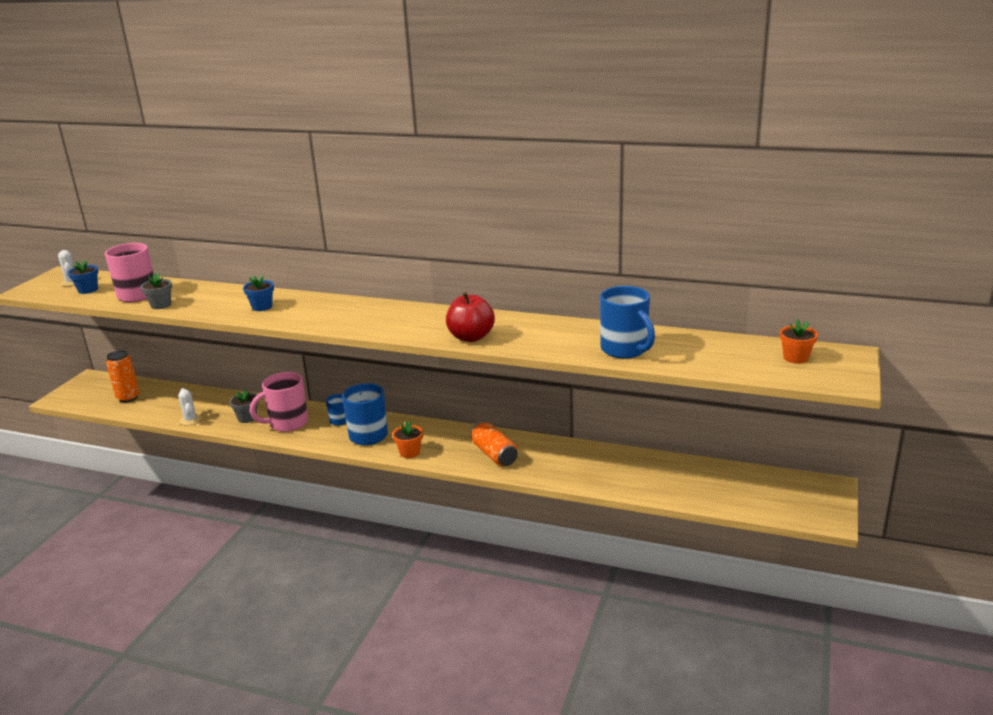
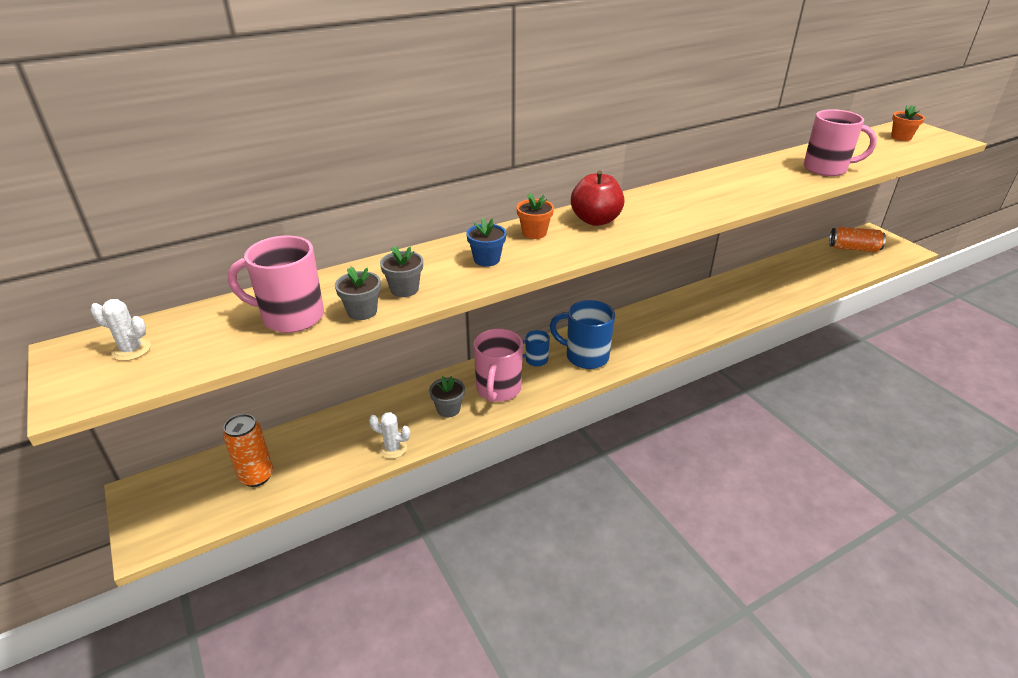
camera: 50 degrees left, 10 degrees up
(88, 290) = (192, 346): blue flower pot -> none
(197, 304) = (404, 289): none -> grey flower pot
(409, 452) = (644, 349): orange flower pot -> orange flower pot (534, 233)
(471, 337) = (725, 203): red apple -> red apple (595, 220)
(494, 454) = (697, 315): orange can -> orange can (853, 248)
(625, 350) = (826, 169): blue mug -> pink mug

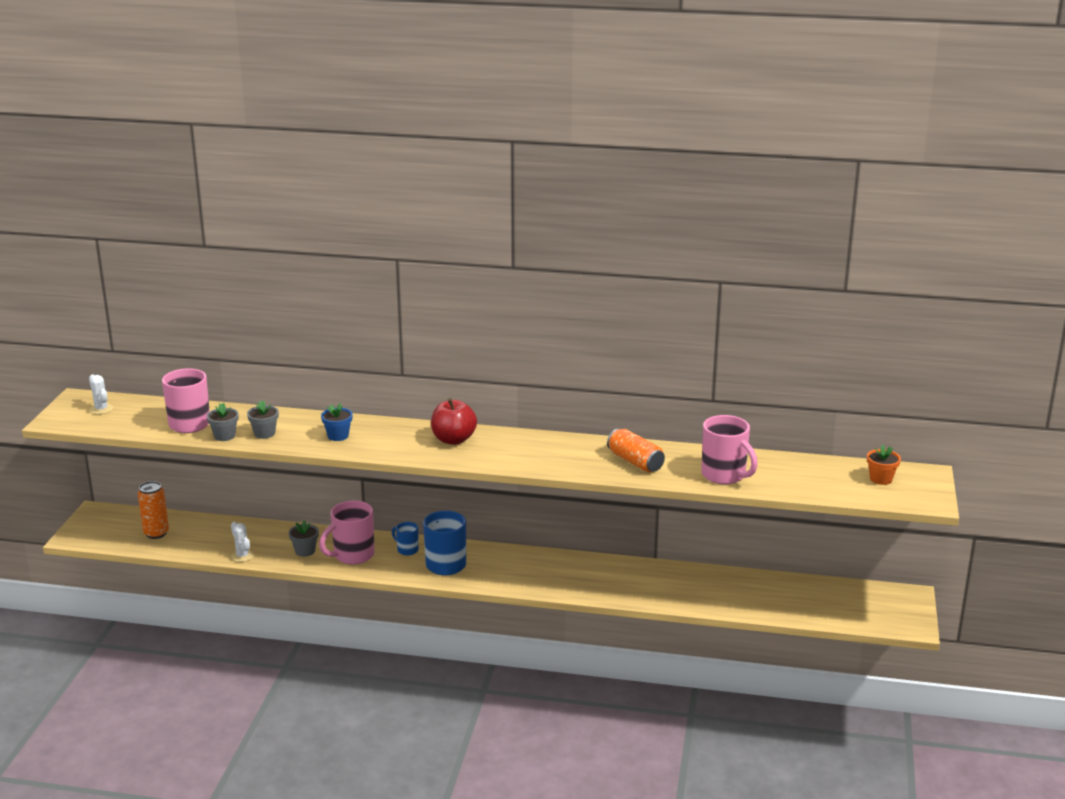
camera: 40 degrees right, 10 degrees down
(534, 233) = (398, 431): orange flower pot -> none
(853, 248) = (852, 598): orange can -> orange can (635, 462)

